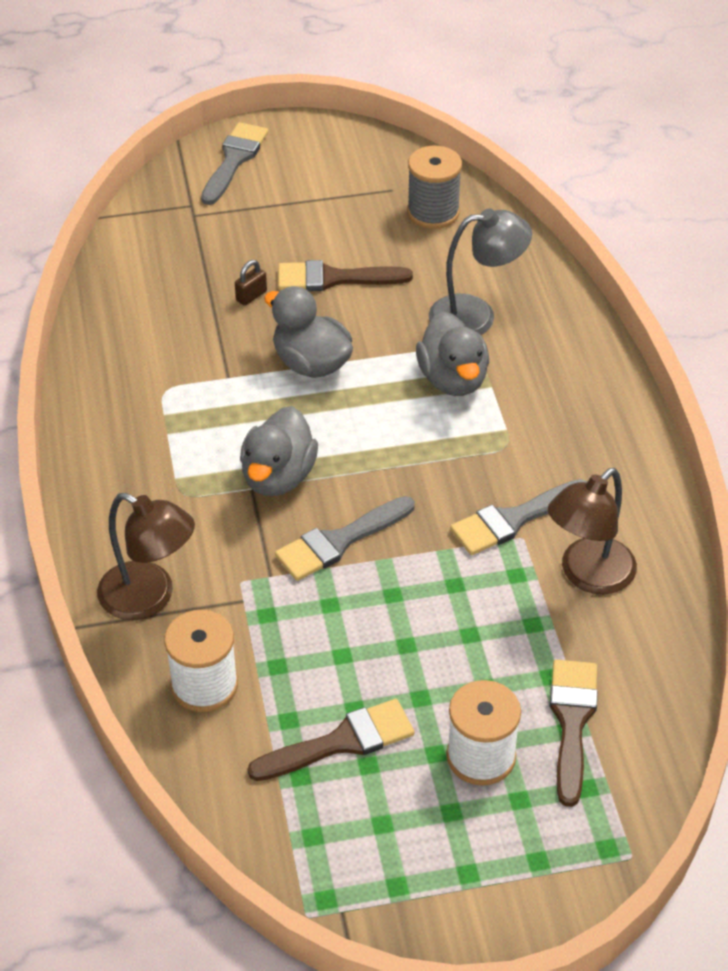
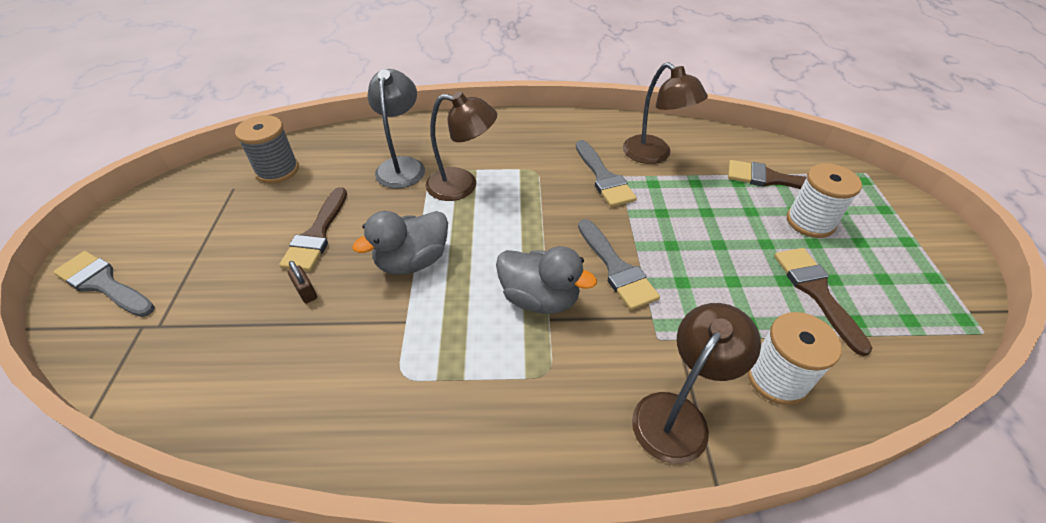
camera: 80 degrees left, 0 degrees up
(453, 379) = (462, 186): grey duck -> brown lamp

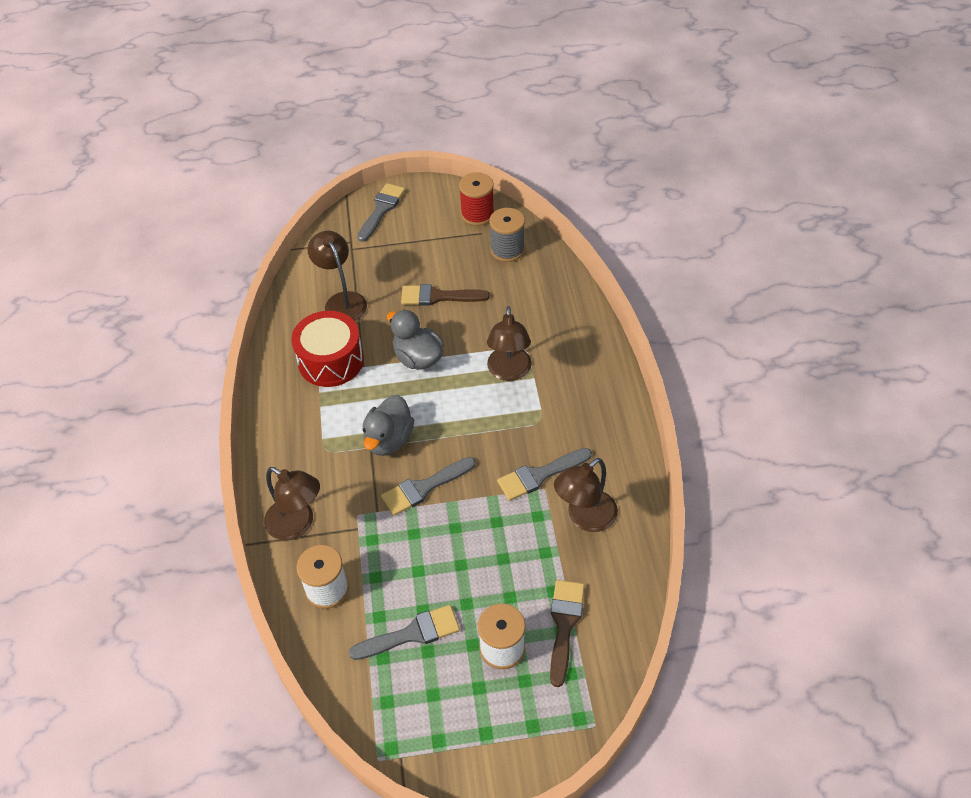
camera: 85 degrees right, 5 degrees up
(198, 189) = (477, 214): none -> red spool
(263, 342) = (342, 301): none -> brown lamp
(306, 292) = (383, 308): brown padlock -> none
(379, 361) = (331, 361): none -> red drum
(402, 166) = (528, 326): grey lamp -> none
(816, 292) = (412, 634): brown brush -> grey brush

